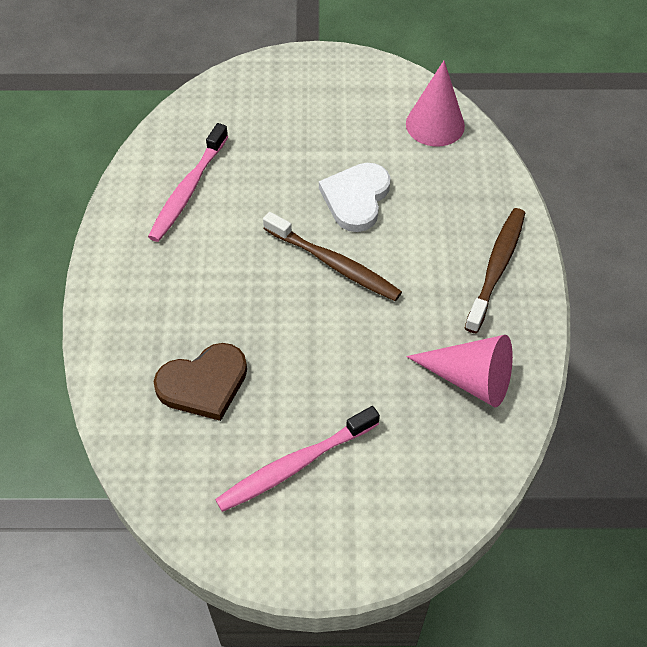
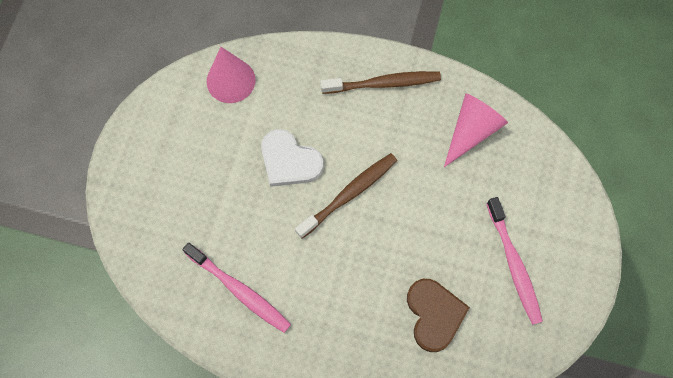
camera: 75 degrees left, 15 degrees up
(496, 268) = (383, 83): brown toothbrush -> brown toothbrush turned 135 degrees clockwise

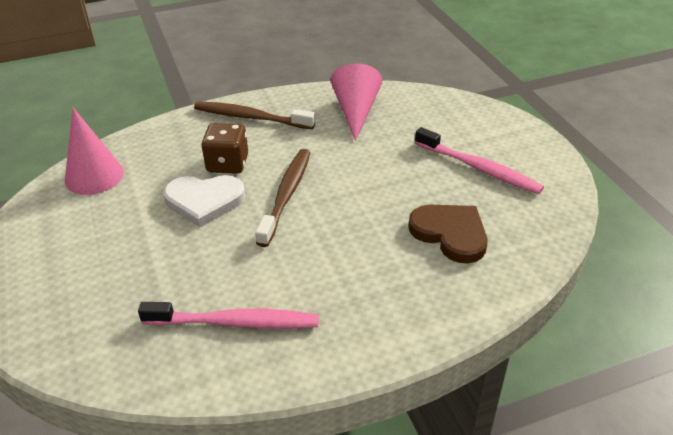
camera: 35 degrees left, 30 degrees down
(330, 130) = (227, 164): none -> brown dice
(383, 83) = (251, 117): brown toothbrush -> brown toothbrush turned 120 degrees counterclockwise

